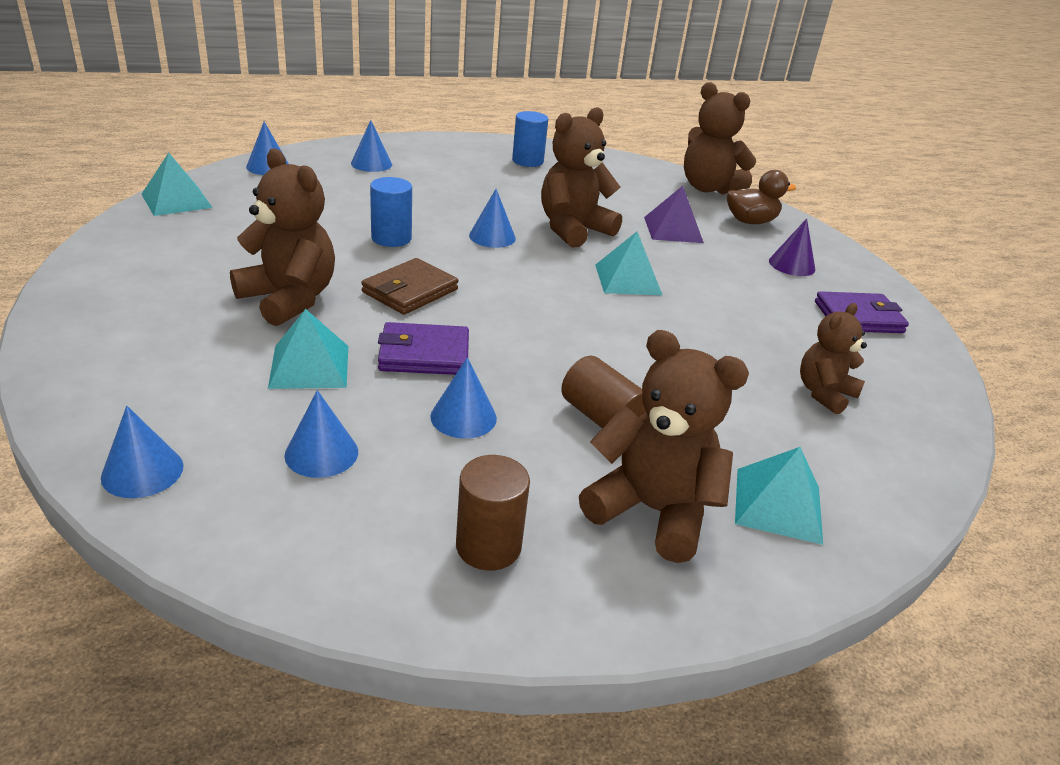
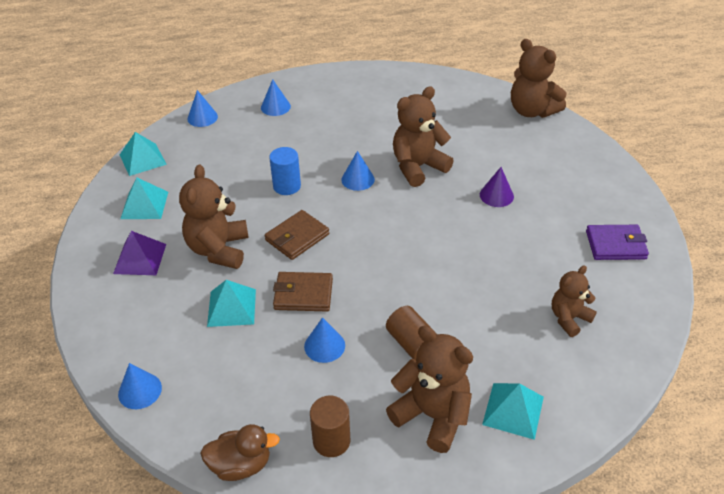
camera: 10 degrees right, 10 degrees up
(289, 299) = (218, 249): brown teddy bear -> brown teddy bear turned 135 degrees counterclockwise
(321, 453) = (238, 375): blue cone -> none
(424, 354) = (303, 294): purple wallet -> brown wallet
(527, 161) = (393, 92): blue cylinder -> none
(628, 279) = (450, 216): turquoise pyramid -> turquoise pyramid (144, 205)
(673, 230) = (494, 161): purple pyramid -> purple pyramid (140, 258)
(750, 221) = (557, 147): brown duck -> brown duck (241, 465)
(792, 265) = (578, 193): purple cone -> purple cone (496, 195)

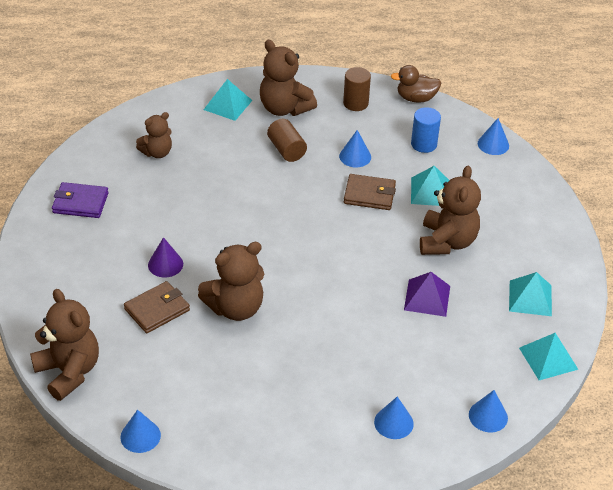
camera: 175 degrees left, 0 degrees up
(140, 258) = (520, 242): purple pyramid -> purple pyramid (427, 297)
(287, 186) = (381, 302): blue cylinder -> blue cylinder (424, 144)
(297, 237) = (372, 245): brown wallet -> brown wallet (157, 309)
(358, 179) = (304, 301): blue cone -> blue cone (140, 436)

